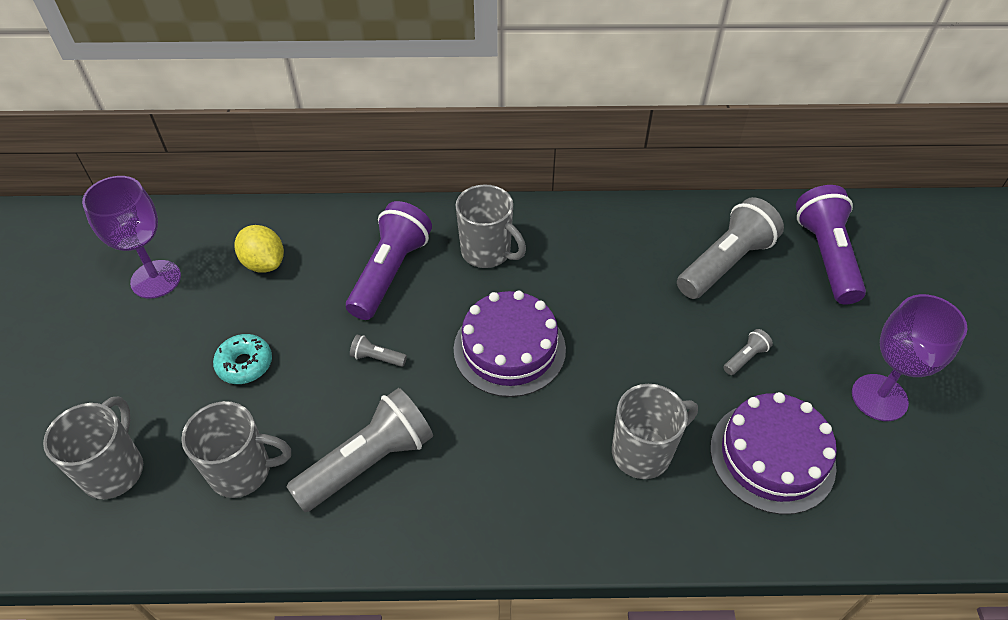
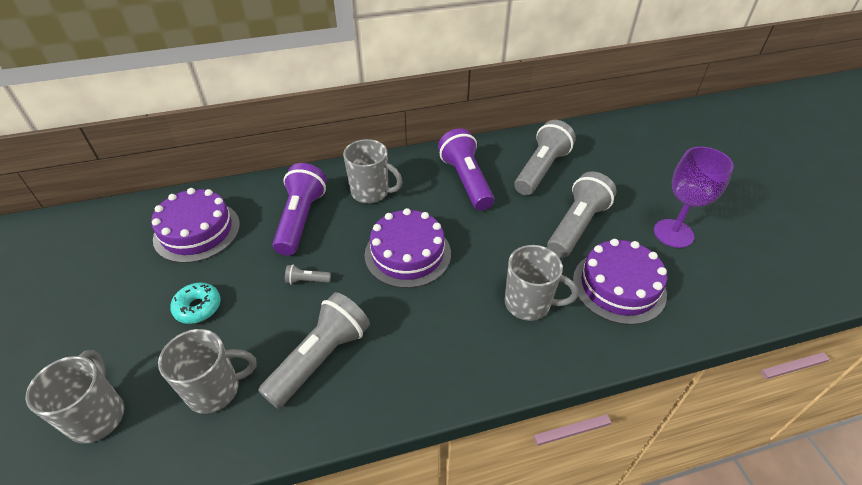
camera: 15 degrees left, 5 degrees down
(156, 279) = (106, 259): purple goblet -> none
(264, 263) = (197, 231): yellow lemon -> purple cake
(643, 452) = (529, 304): grey mug -> grey mug turned 60 degrees clockwise
(745, 358) = (576, 226): grey flashlight -> grey flashlight, size x2.39
(826, 256) = (605, 154): purple flashlight -> purple flashlight (466, 181)

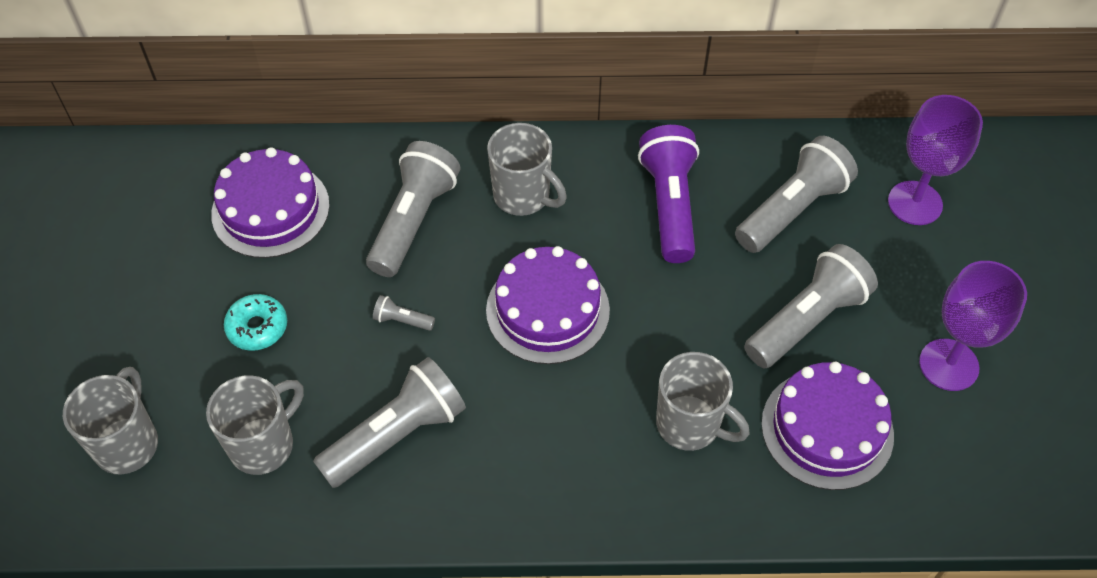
camera: 15 degrees right, 10 degrees up
(215, 390) = (263, 445): grey mug -> grey mug turned 45 degrees counterclockwise
(301, 219) = (413, 221): purple flashlight -> grey flashlight
(610, 154) = (915, 203): none -> purple goblet

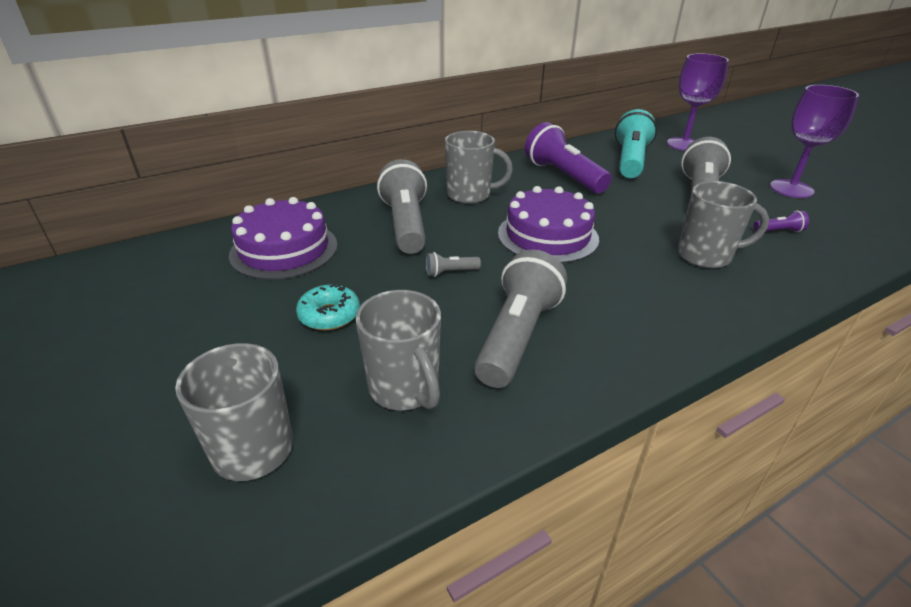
camera: 30 degrees left, 20 degrees down
(263, 445) = (405, 389): grey mug -> grey mug turned 135 degrees clockwise
(792, 209) = (630, 161): grey flashlight -> turquoise flashlight
(827, 429) = (779, 231): purple cake -> purple flashlight

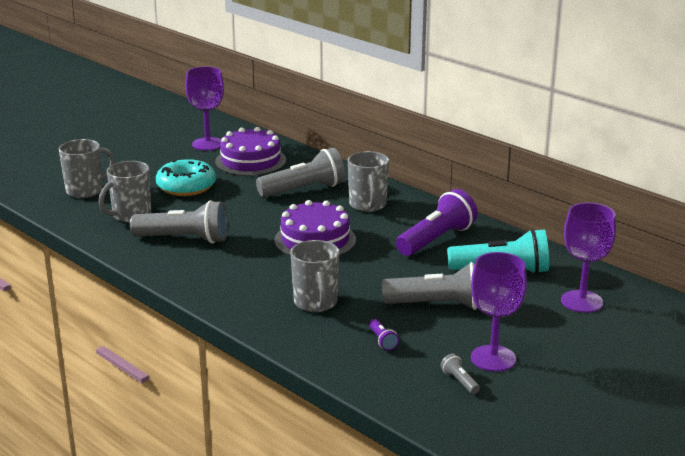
camera: 75 degrees right, 10 degrees down
(184, 278) = (208, 144): none -> purple goblet
(329, 315) = (186, 187): turquoise donut -> turquoise donut, size x1.61
(450, 272) = (246, 212): grey flashlight -> grey flashlight (459, 381)

